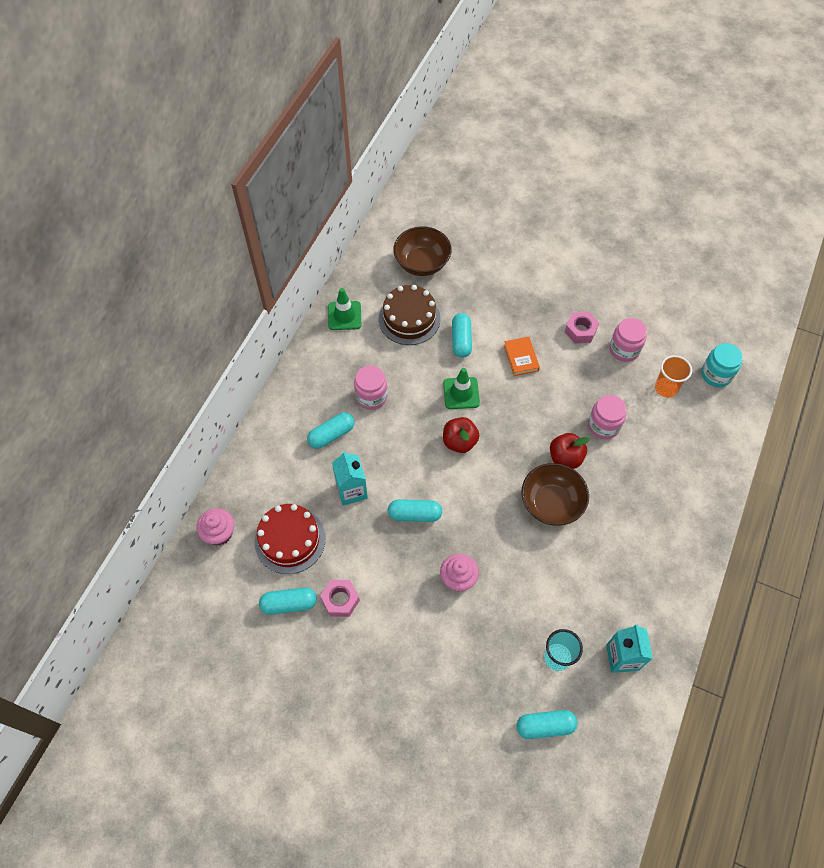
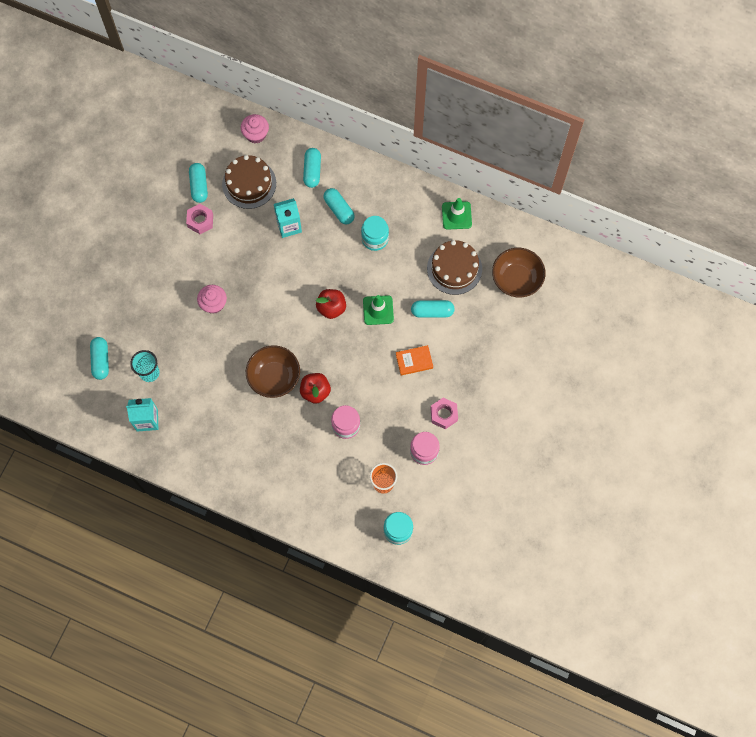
camera: 90 degrees right, 10 degrees up
(290, 540) = (249, 184): red cake -> brown cake
(371, 396) = (375, 239): pink jar -> turquoise jar
(414, 514) = (267, 273): turquoise capsule -> turquoise capsule (312, 171)

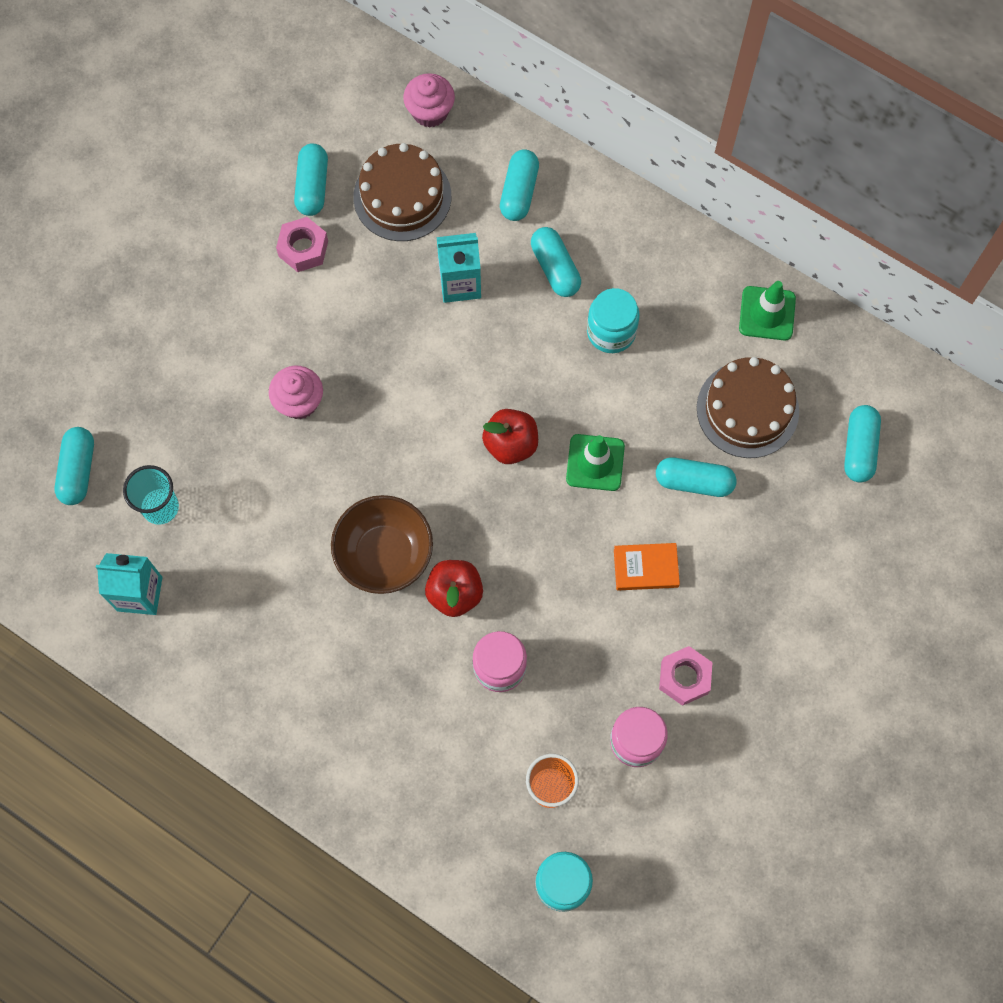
camera: 10 degrees right, 0 degrees up
(516, 279) = (859, 448): brown bowl -> turquoise capsule

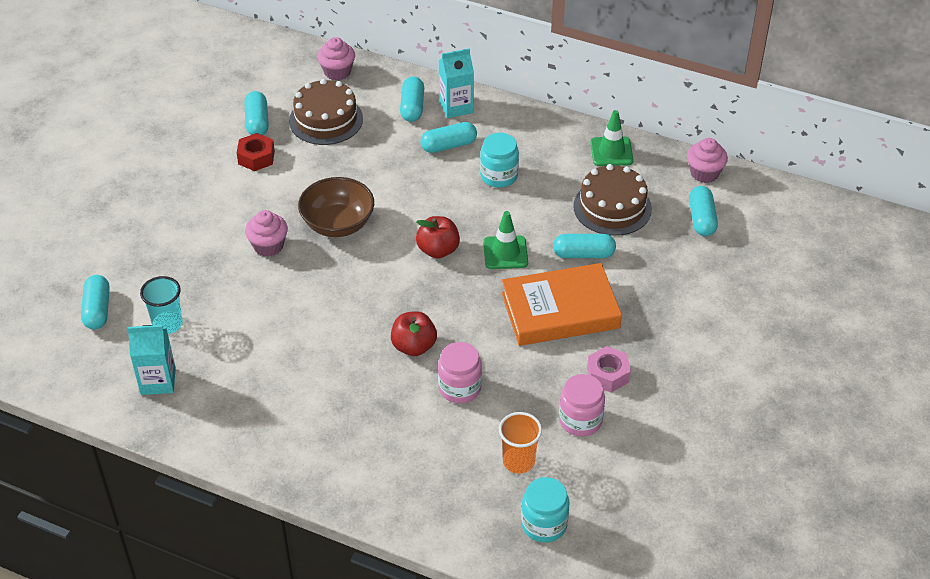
camera: 10 degrees left, 25 degrees down
(303, 249) = (256, 157): pink nut -> red nut
(384, 554) = (353, 329): brown bowl -> brown bowl (338, 224)
(460, 283) = (379, 162): turquoise carton -> turquoise carton (456, 107)
(555, 268) = (448, 145): turquoise capsule -> turquoise capsule turned 75 degrees counterclockwise
(645, 568) = (560, 311): orange book -> orange book, size x2.12
(881, 370) = (704, 173): none -> pink cupcake

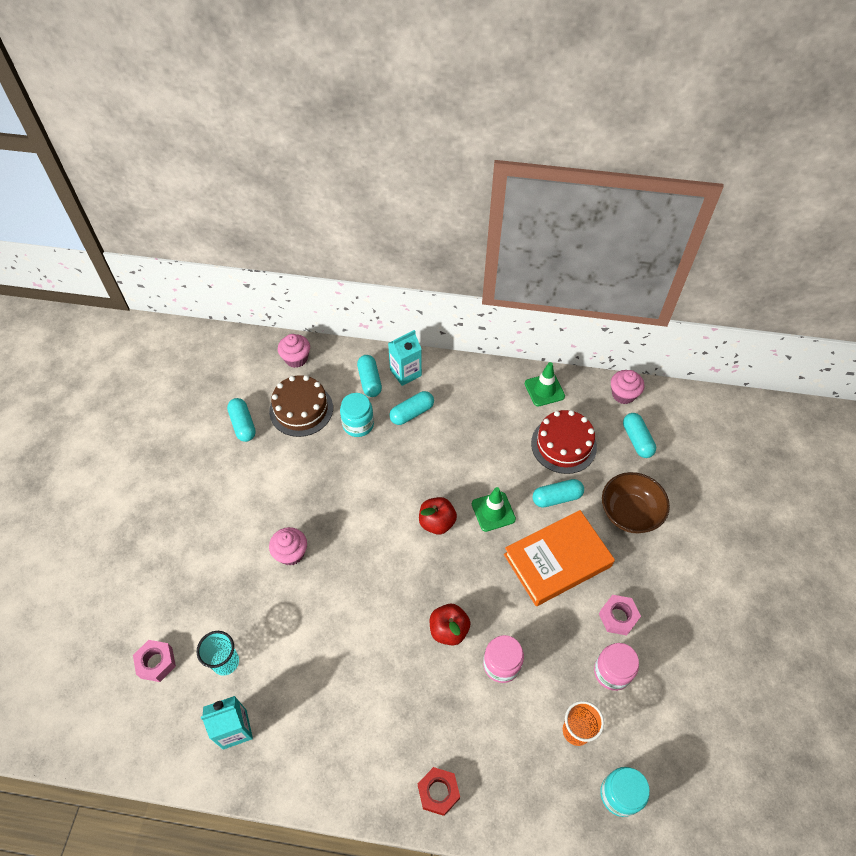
camera: 15 degrees left, 10 degrees up
(97, 310) = (156, 663): turquoise capsule -> pink nut
(256, 157) = (253, 462): red nut -> red nut (438, 792)
(338, 224) = (344, 515): brown bowl -> brown bowl (629, 513)
(499, 176) = (462, 434): turquoise jar -> turquoise jar (358, 424)
(612, 207) = (563, 445): brown cake -> red cake

